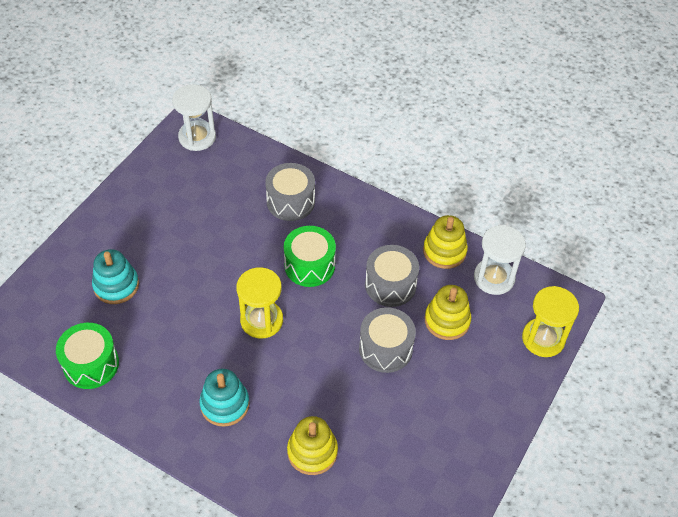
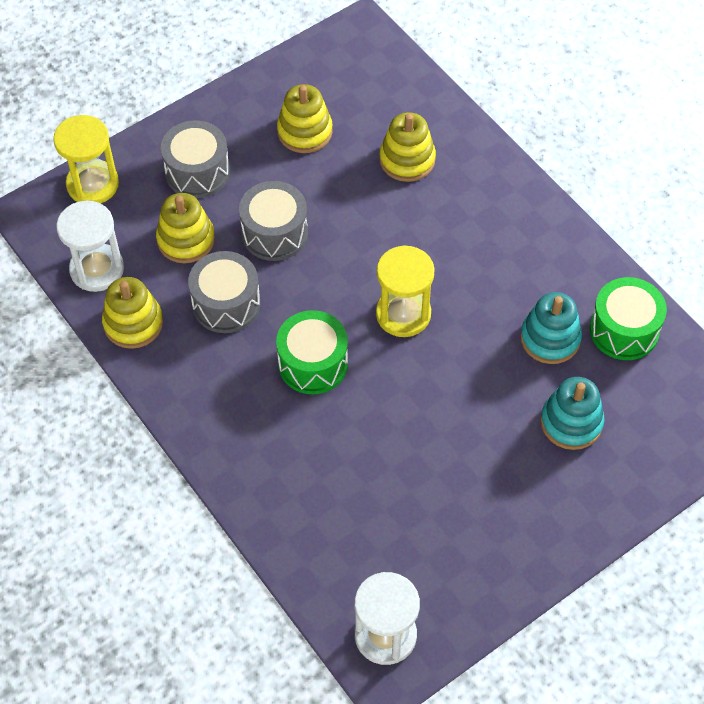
camera: 155 degrees left, 5 degrees up
(225, 404) = (482, 235): turquoise stacking toy -> turquoise stacking toy (550, 338)
(290, 201) = (294, 467): grey drum -> grey drum (197, 172)
(410, 447) = (305, 132): none -> yellow stacking toy

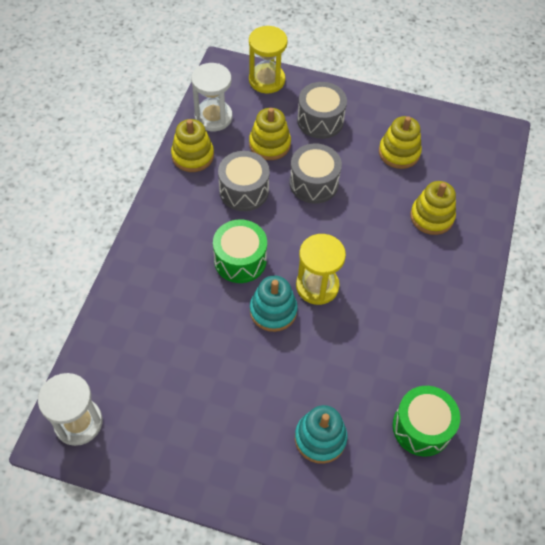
camera: 50 degrees right, 0 degrees up
(550, 338) = (374, 384): turquoise stacking toy -> turquoise stacking toy (273, 311)

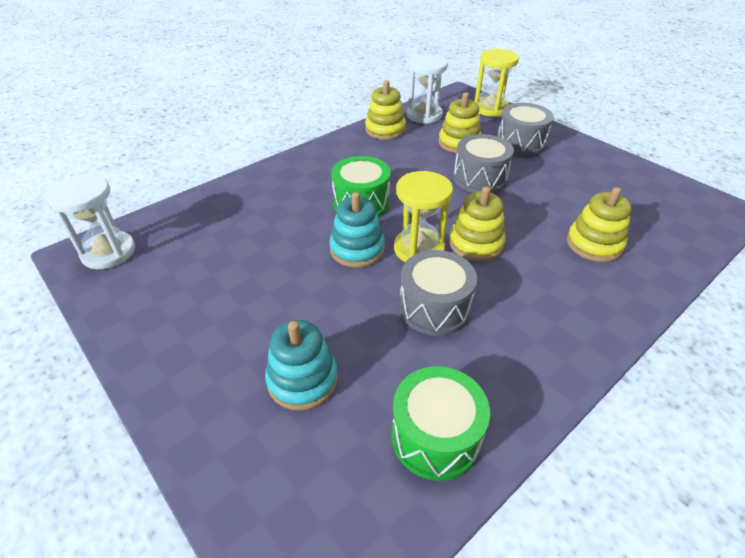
camera: 35 degrees right, 15 degrees down
(244, 190) = (408, 162): grey drum -> grey drum (434, 308)
(399, 152) = (589, 186): yellow stacking toy -> yellow stacking toy (476, 243)

